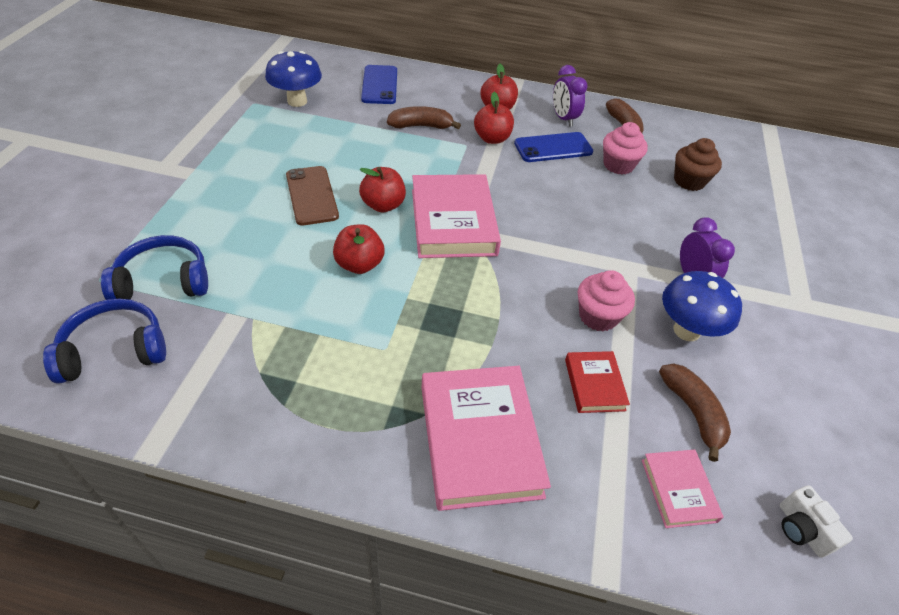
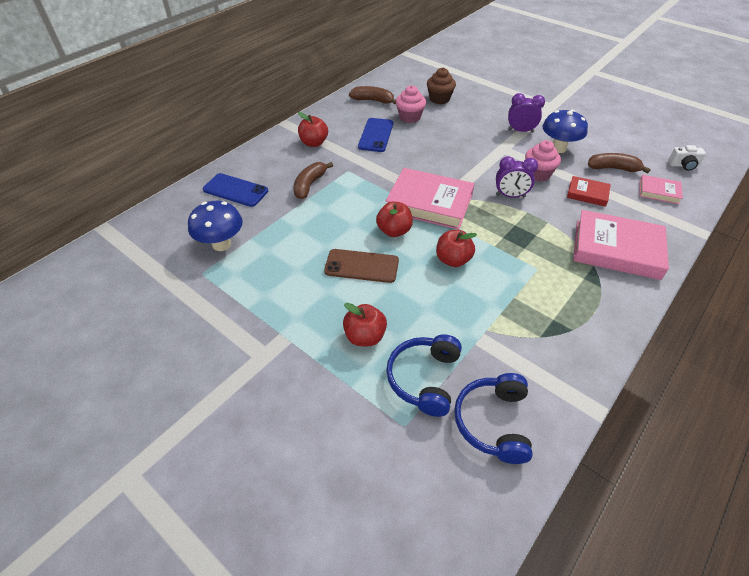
camera: 60 degrees left, 0 degrees up
(492, 138) = (348, 157): red apple -> red apple (365, 336)
(563, 118) = (346, 120): purple clock -> purple clock (510, 196)

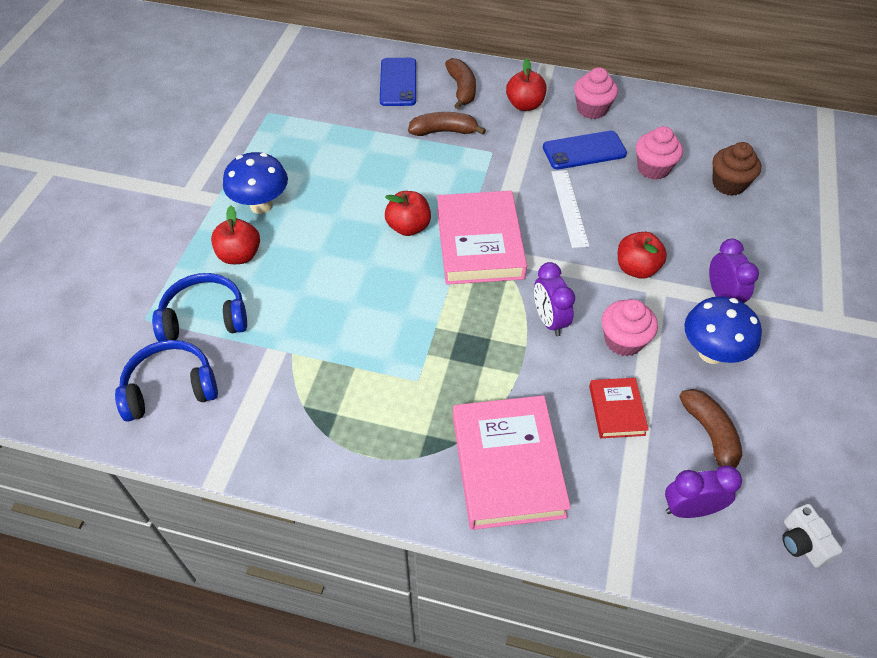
camera: 65 degrees right, 5 degrees up
(221, 244) = (313, 108): blue mushroom -> blue mushroom (261, 205)
(341, 120) = (592, 109): none -> pink cupcake
(361, 266) = (336, 219): brown phone -> none
(373, 100) = (662, 121): brown banana -> brown banana (462, 89)
(421, 157) = (569, 208): none -> white ruler
(453, 260) = (388, 293): red apple -> red apple (636, 268)
(658, 192) = (690, 509): pink book -> purple clock

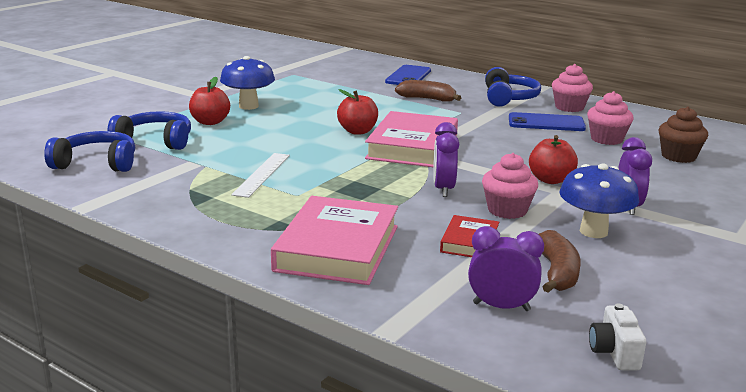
camera: 20 degrees right, 30 degrees down
(462, 89) = (459, 85): brown banana -> none
(524, 105) = (509, 98): red apple -> blue headphones
(569, 208) = (509, 144): white ruler -> white ruler (262, 174)

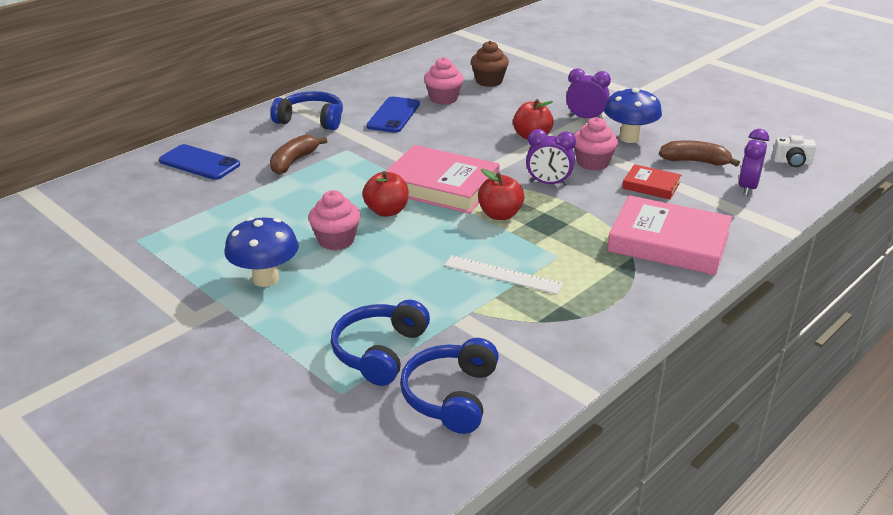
camera: 80 degrees left, 10 degrees up
(210, 122) = (319, 309): red apple -> red apple (500, 215)
(569, 107) = (353, 98): pink cupcake -> pink cupcake (336, 240)

